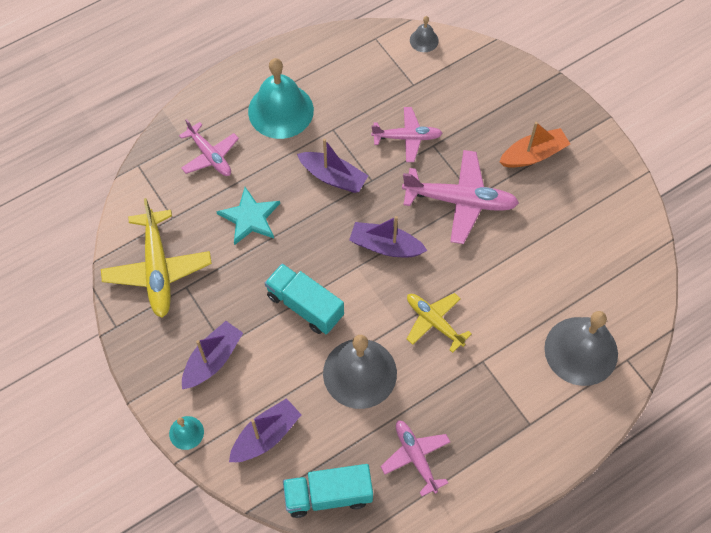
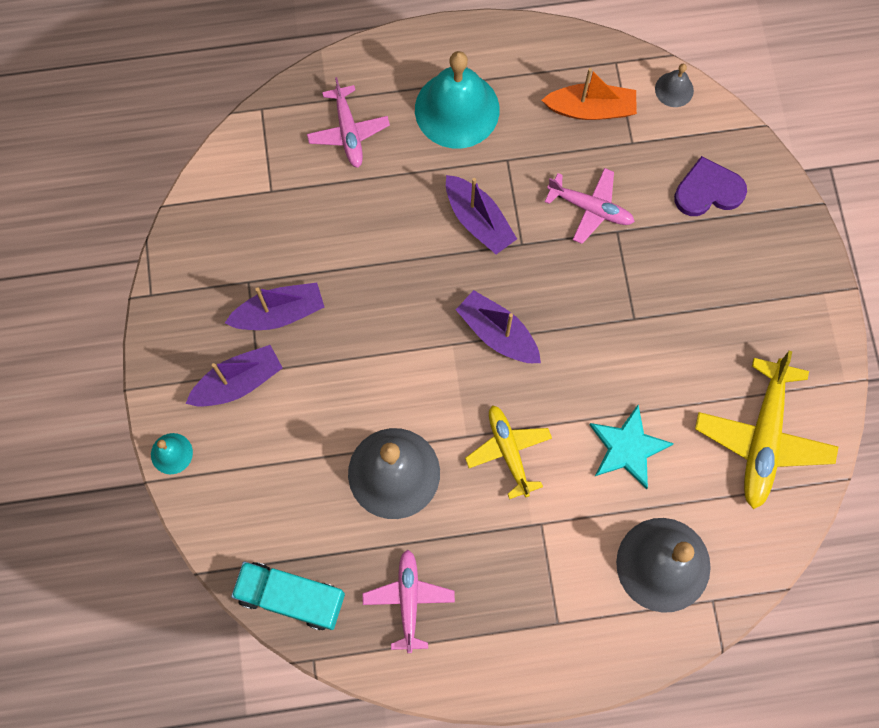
camera: 25 degrees right, 10 degrees up
(158, 269) = (227, 246): yellow plane -> yellow plane (763, 438)
(250, 217) = (358, 229): turquoise star -> turquoise star (627, 447)
(266, 436) = (255, 497): purple boat -> purple boat (279, 313)
(305, 306) = (370, 364): turquoise truck -> none
(460, 201) = (614, 316): pink plane -> none
(480, 95) = (708, 190): none -> purple heart
(533, 155) = (733, 296): orange boat -> orange boat (591, 109)

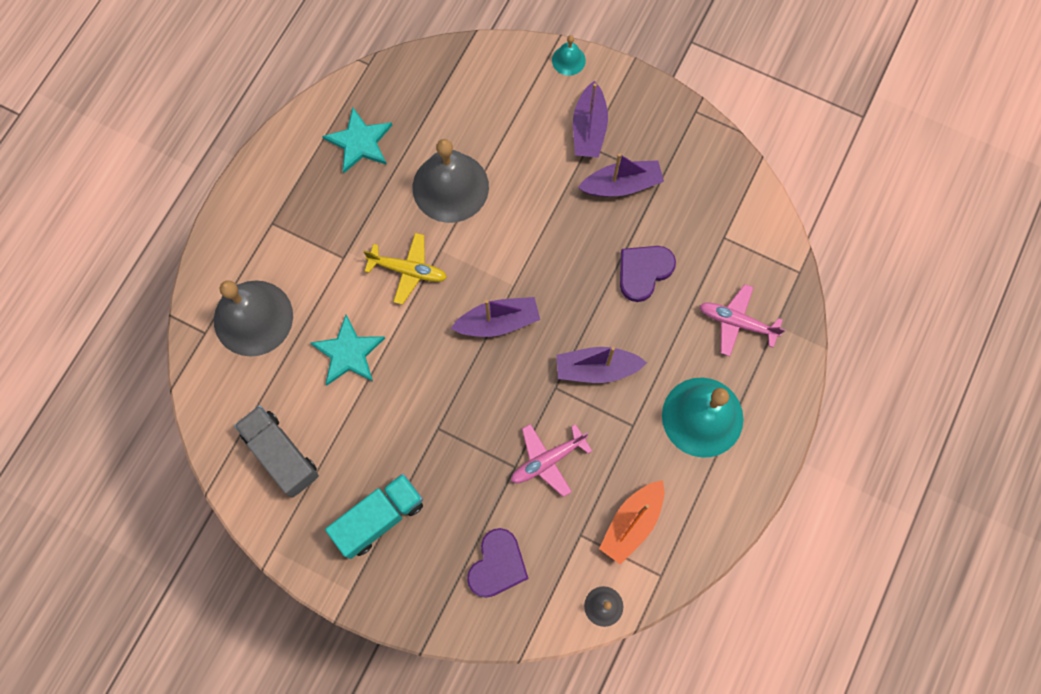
camera: 125 degrees right, 0 degrees up
(279, 313) = (621, 185): purple boat -> purple boat turned 120 degrees counterclockwise
(291, 597) = (417, 75): turquoise truck -> turquoise truck (379, 518)
(355, 238) = (643, 272): none -> purple heart
(408, 600) = (360, 142): pink plane -> turquoise star
(763, 438) = (281, 454): yellow plane -> grey truck

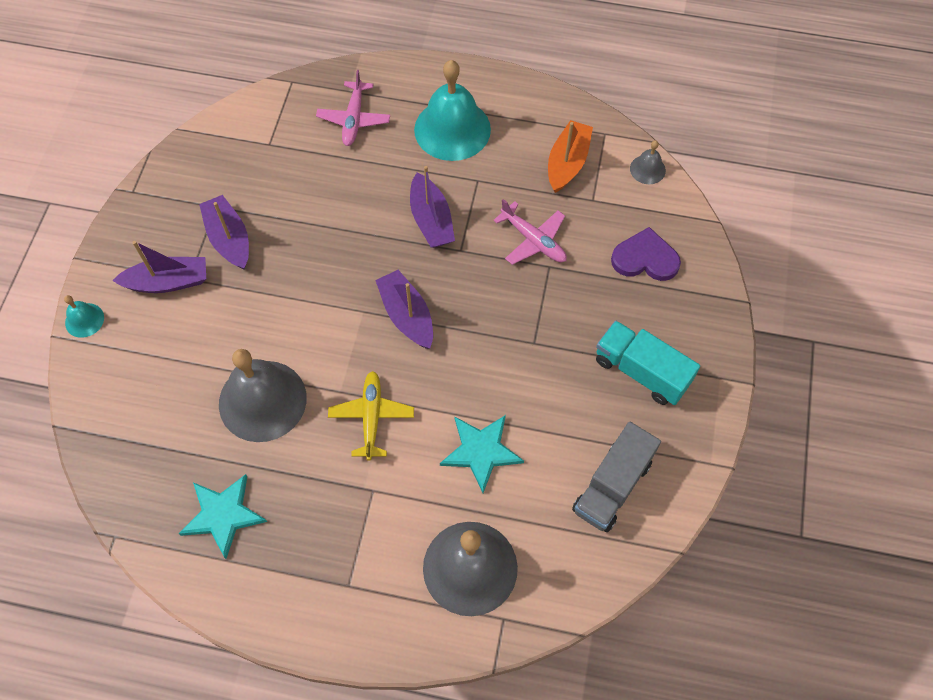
camera: 105 degrees left, 10 degrees down
(632, 523) = (567, 163): orange boat -> orange boat turned 90 degrees counterclockwise
(643, 272) = (320, 201): purple heart -> none

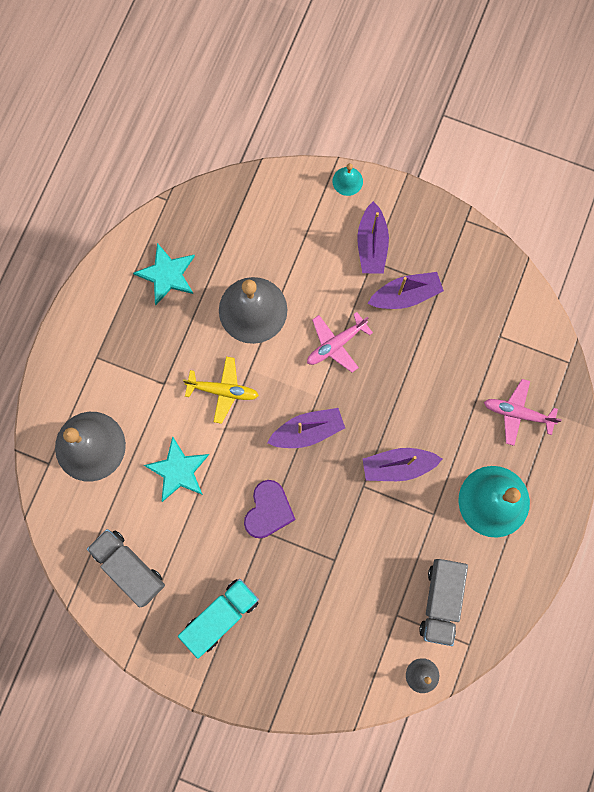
camera: 100 degrees right, 15 degrees up
(533, 240) = (363, 552): pink plane -> pink plane (336, 344)
(567, 163) = (440, 601): orange boat -> grey truck
(645, 258) = (327, 648): purple heart -> purple heart (268, 510)

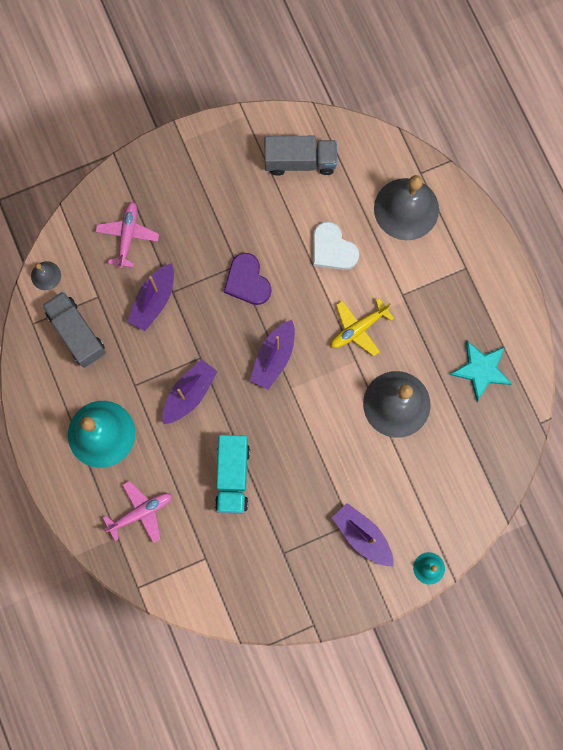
camera: 135 degrees right, 0 degrees up
(178, 470) = (332, 249): turquoise star -> white heart
(221, 616) = (211, 189): turquoise truck -> turquoise truck (233, 476)
(336, 344) = (314, 437): pink plane -> pink plane (127, 236)
(405, 295) = (301, 521): purple boat -> purple boat (154, 301)

